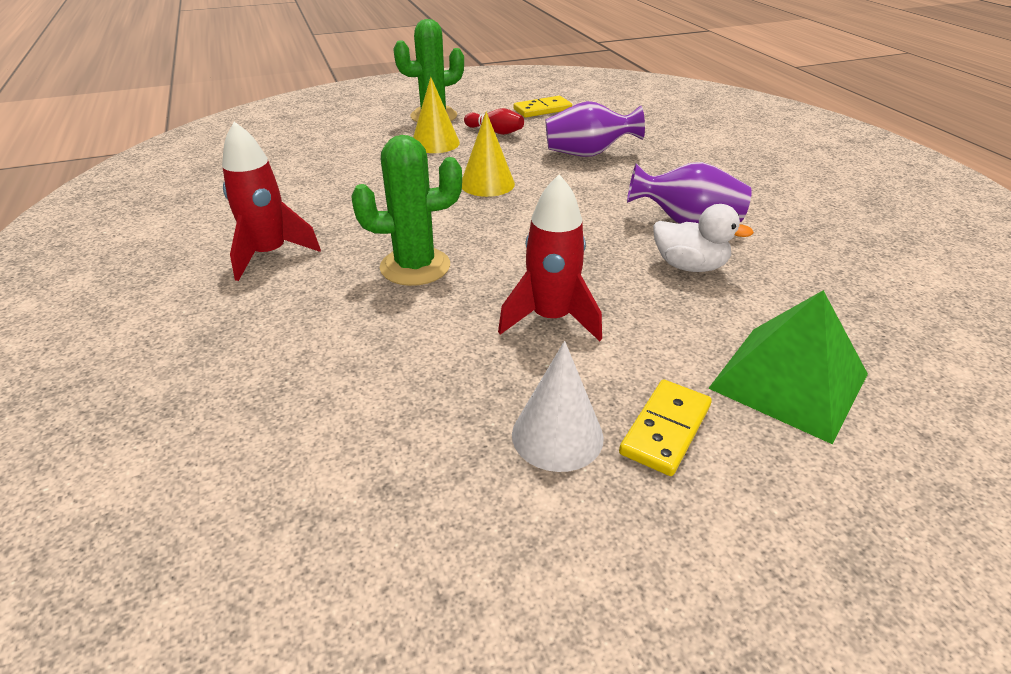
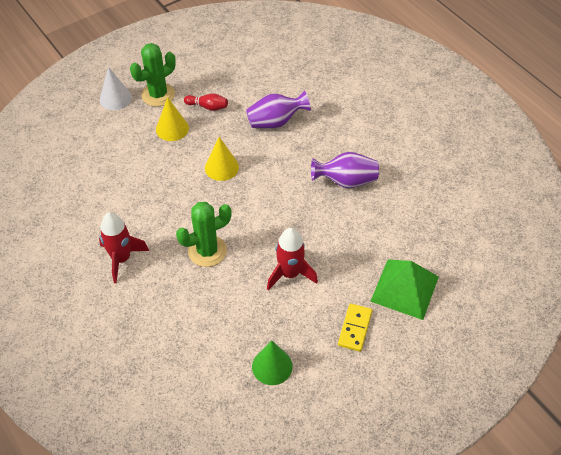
camera: 15 degrees left, 15 degrees up
(455, 463) = (272, 366): none -> green cone
(542, 109) = (231, 71): yellow domino -> none
(557, 435) = (310, 342): white cone -> white cone (115, 98)
(689, 266) = (352, 219): white duck -> none

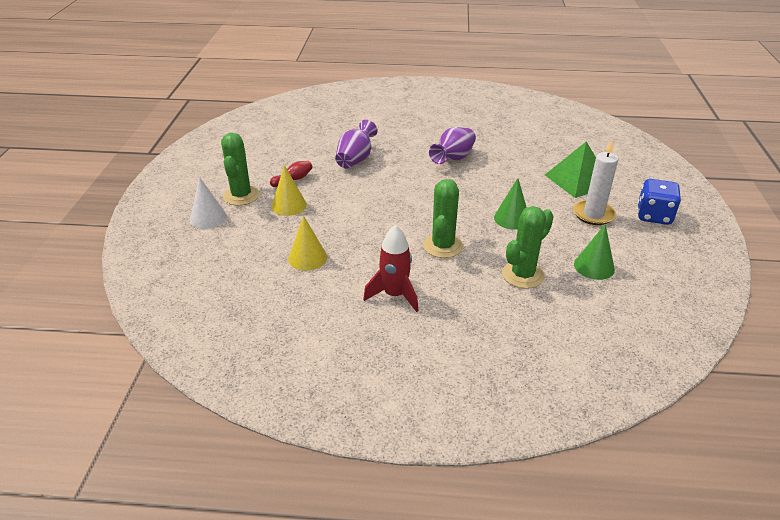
camera: 50 degrees left, 15 degrees down
(215, 323) = (523, 275): none -> green cactus
(221, 167) = (365, 201): yellow cone -> yellow cone (307, 258)
(290, 274) = (512, 218): red rocket -> green cone
(355, 328) = (593, 214): yellow domino -> white candle
(399, 376) = (654, 216): none -> blue dice

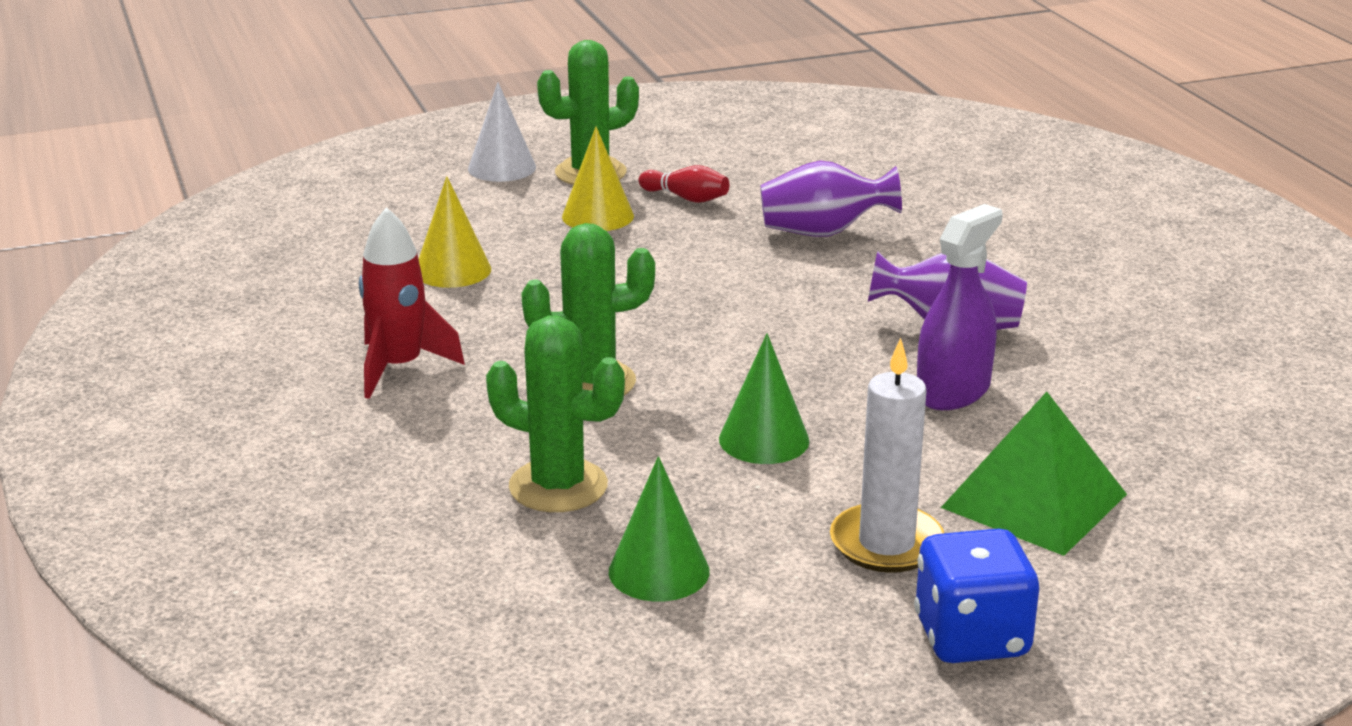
camera: 65 degrees right, 10 degrees down
(499, 172) = (953, 391): none -> purple spray bottle

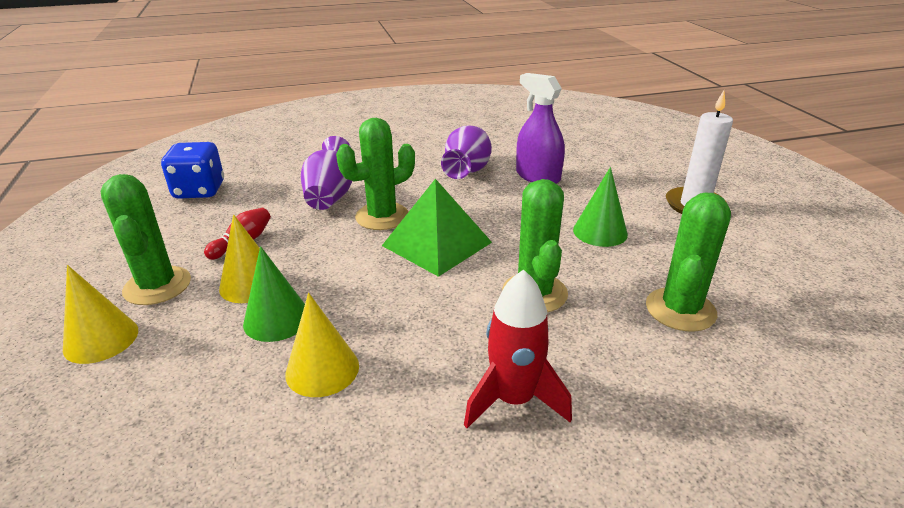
camera: 85 degrees left, 5 degrees up
(502, 168) = (101, 339): white cone -> yellow cone
(659, 571) = (759, 273): green cone -> green cone (277, 319)
(771, 273) = (382, 217): none -> green cactus
(971, 637) = (762, 192): blue dice -> blue dice (199, 191)
(1034, 500) = (639, 168): green pyramid -> green pyramid (437, 243)

